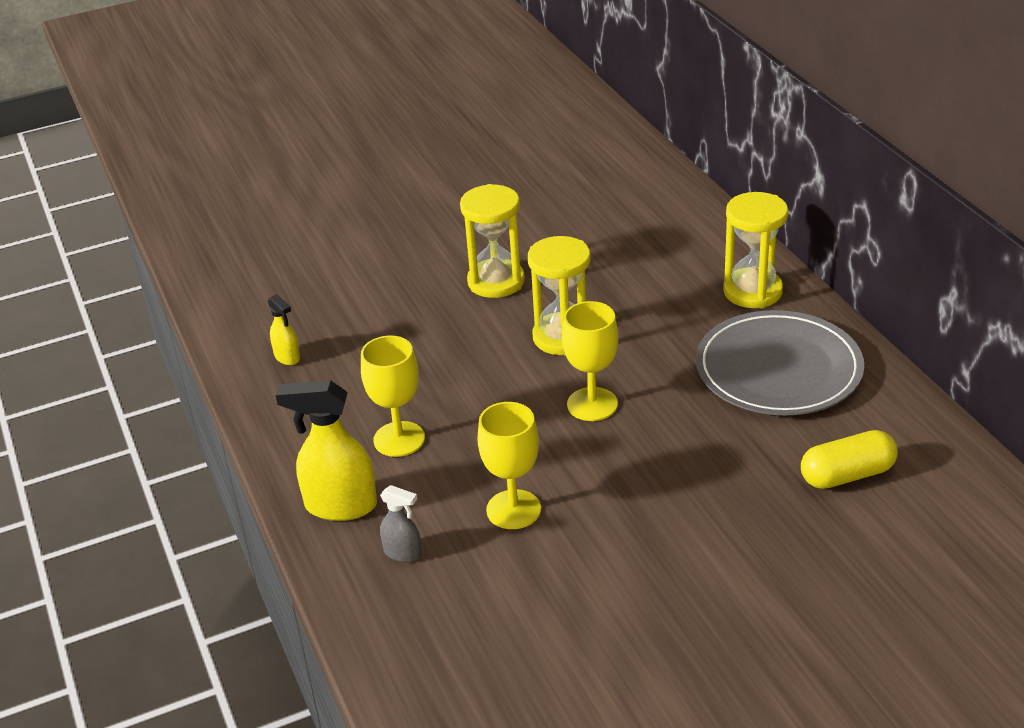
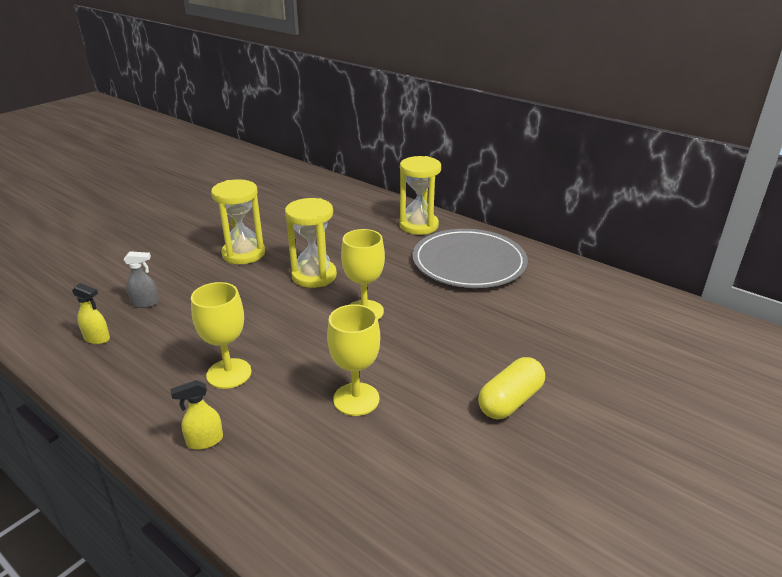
camera: 30 degrees left, 5 degrees down
(340, 506) = (204, 441): yellow spray bottle -> yellow spray bottle, size x0.53
(403, 553) = (284, 463): grey spray bottle -> grey spray bottle (145, 303)
(847, 475) = (562, 311): yellow capsule -> yellow capsule (510, 401)

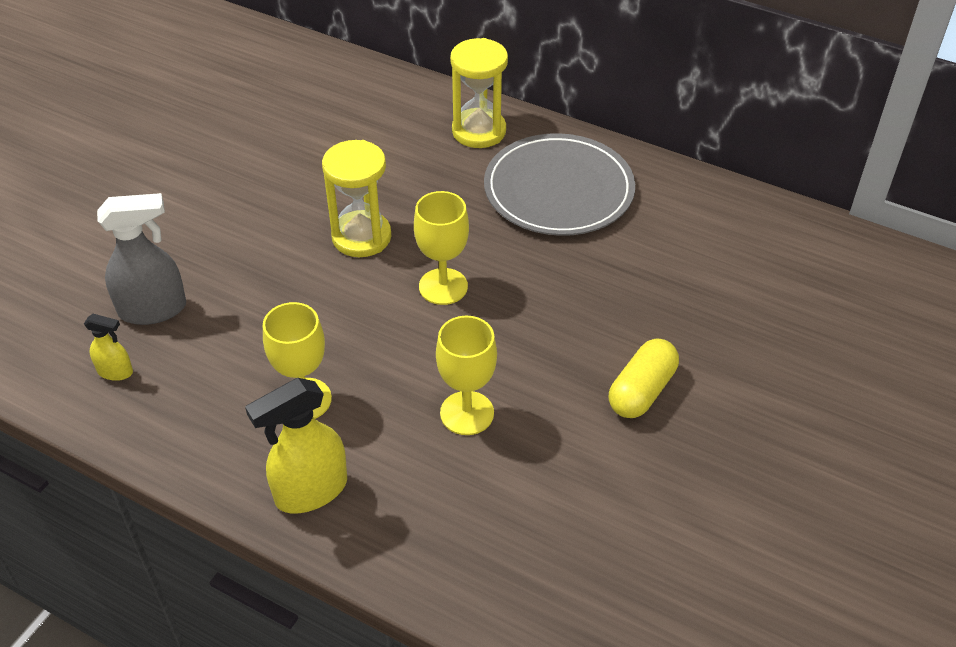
camera: 10 degrees left, 15 degrees up
(145, 303) = (153, 309): grey spray bottle -> grey spray bottle, size x1.89
(204, 441) = (310, 491): yellow spray bottle -> yellow spray bottle, size x1.89
(243, 254) = (253, 210): yellow hourglass -> none

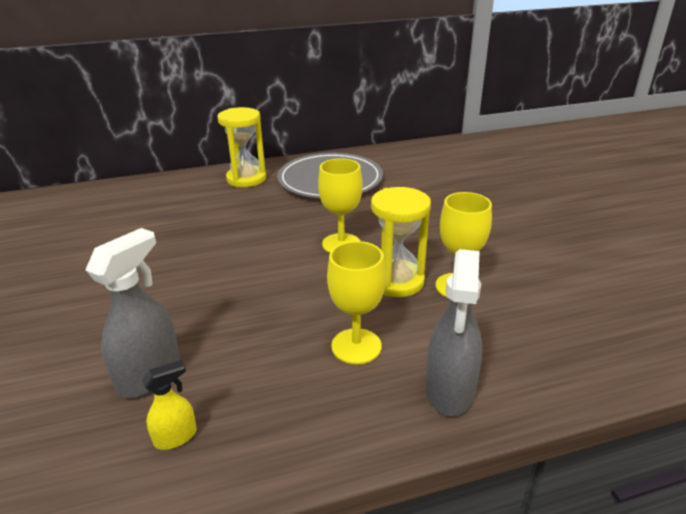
camera: 45 degrees left, 15 degrees down
(310, 491) = (449, 391): yellow spray bottle -> grey spray bottle
(361, 237) = (252, 250): yellow hourglass -> yellow hourglass (397, 281)
(641, 391) = (511, 226): yellow capsule -> none

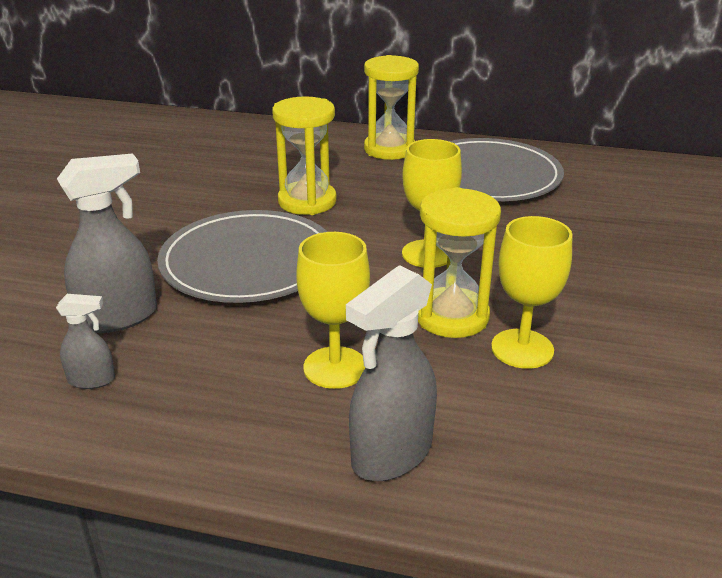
camera: 30 degrees right, 0 degrees up
(176, 437) = (92, 380): yellow spray bottle -> grey spray bottle
(218, 292) = (248, 262): none -> grey plate
(221, 233) = (307, 201): none -> yellow hourglass

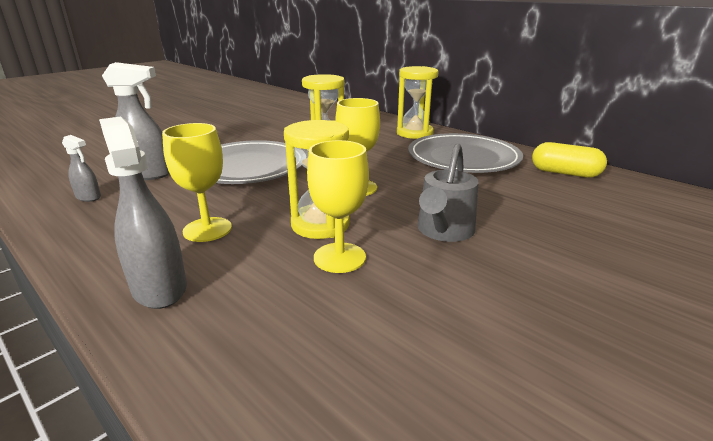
camera: 30 degrees right, 5 degrees down
(391, 454) = (159, 288): grey spray bottle -> grey spray bottle turned 75 degrees clockwise
(579, 283) = (443, 231): none -> grey watering can
(608, 172) = (565, 173): none -> yellow capsule

